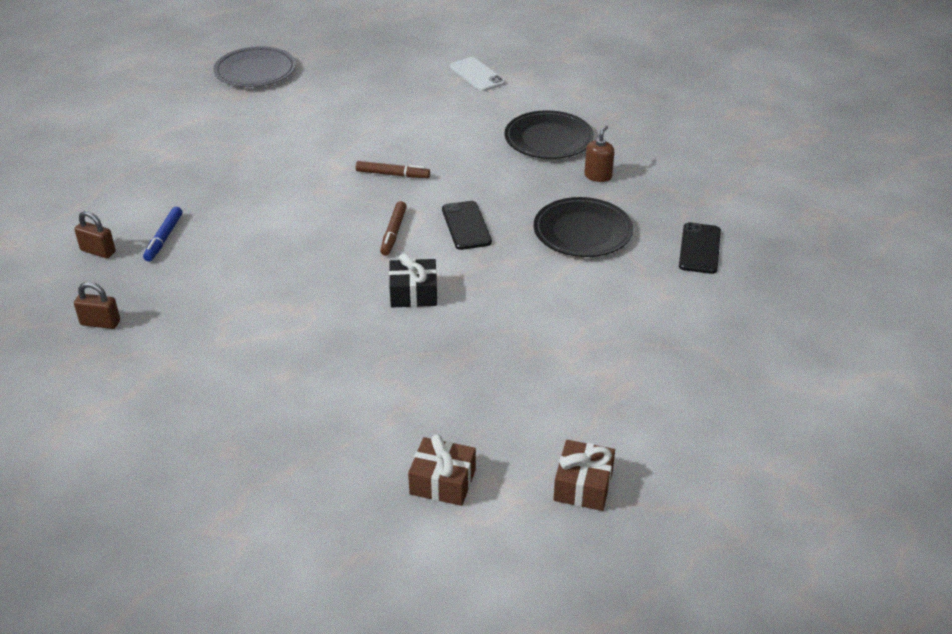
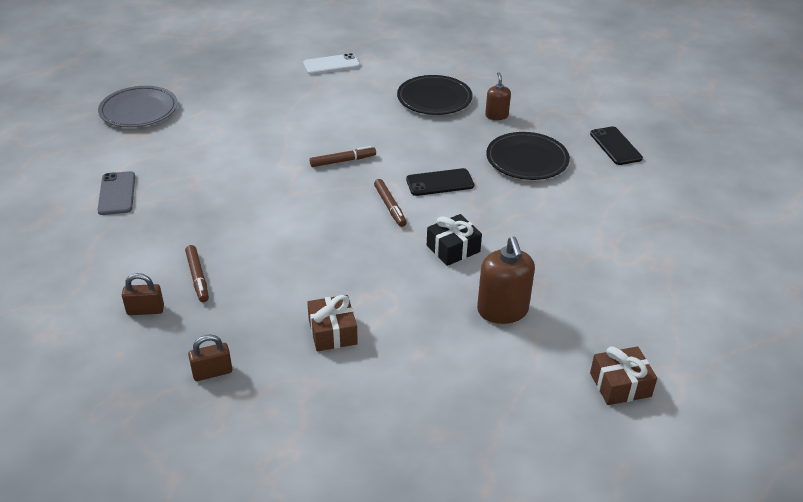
camera: 30 degrees left, 0 degrees up
(164, 238) = (197, 277): blue marker -> brown marker
(168, 142) = (117, 193): none -> grey phone
(401, 368) = (502, 310): none -> brown soap dispenser
(466, 226) = (440, 183): black phone -> black phone turned 60 degrees counterclockwise
(477, 75) = (331, 65): white phone -> white phone turned 45 degrees counterclockwise
(583, 485) = (713, 344): brown gift -> brown gift (333, 332)

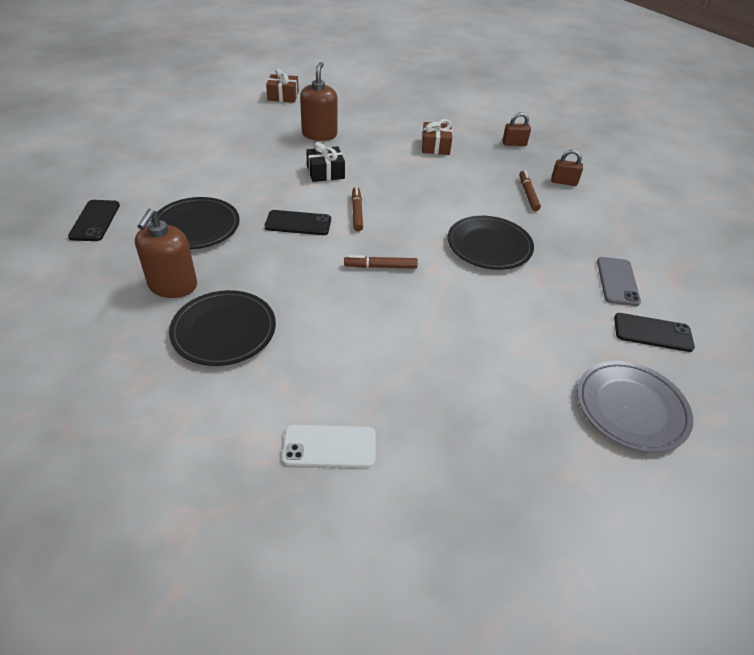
camera: 165 degrees left, 5 degrees up
(101, 158) = (652, 333): none -> black phone
(244, 201) = (489, 246): none -> black plate
(496, 115) = (173, 286): brown soap dispenser -> brown soap dispenser, size x1.70

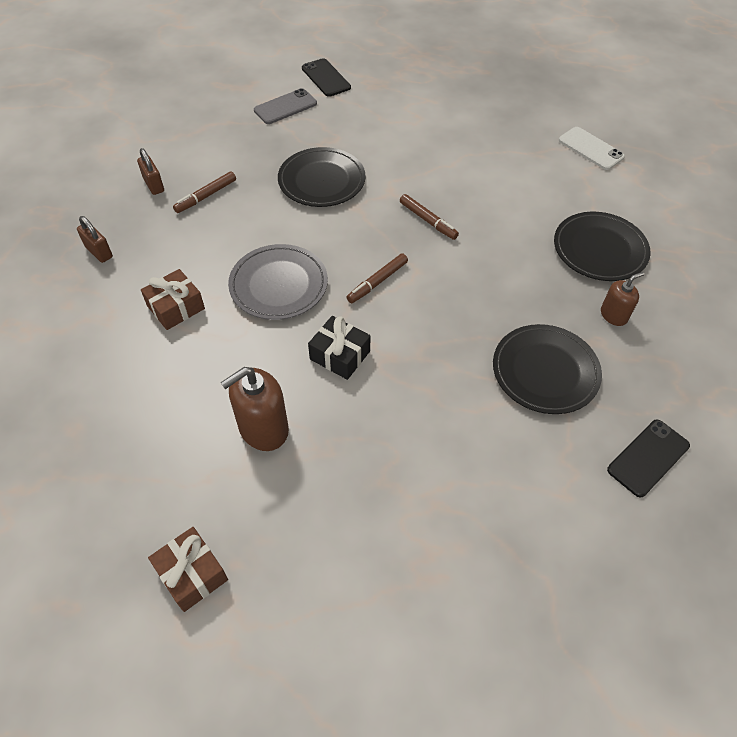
camera: 130 degrees left, 10 degrees up
(173, 286) = (614, 315): brown soap dispenser -> brown soap dispenser, size x0.59
(298, 223) = (444, 307): black phone -> none
(631, 408) = (406, 67): grey plate -> grey plate (278, 285)

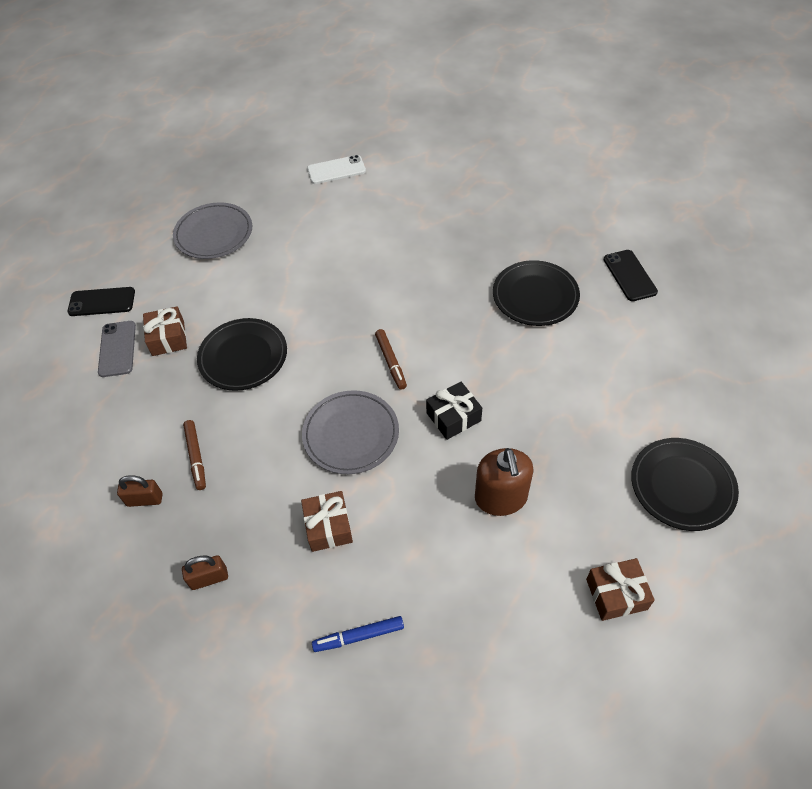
camera: 60 degrees left, 0 degrees up
(78, 370) = (358, 636): none -> blue marker
(313, 129) = (168, 338): none -> brown gift
(428, 221) = (344, 301): brown marker -> none
(444, 105) = (214, 234): none -> grey plate
(599, 249) = (442, 214): black plate -> black plate (682, 486)
(614, 315) = (506, 236): brown soap dispenser -> none

